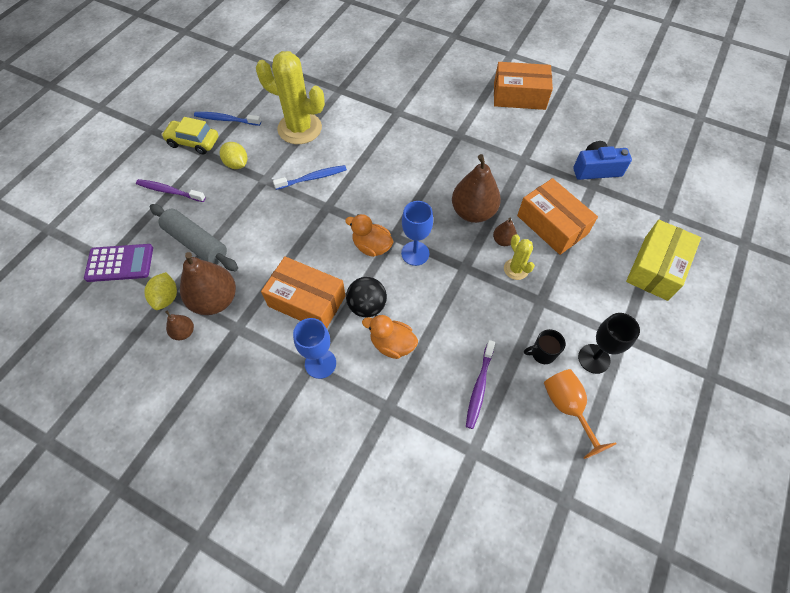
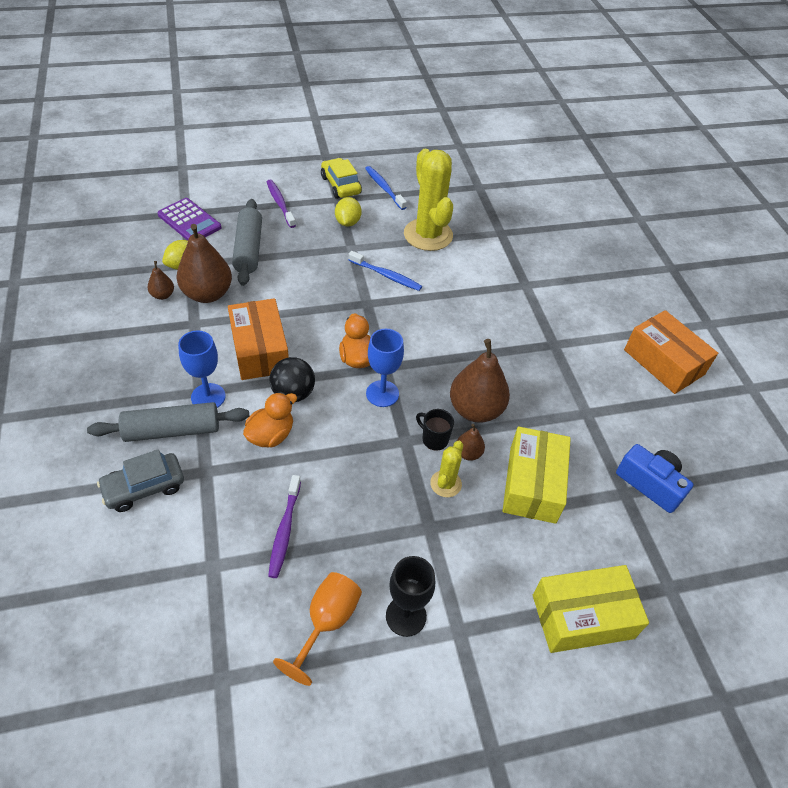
camera: 45 degrees right, 10 degrees down
(330, 407) = (172, 430): none -> grey rolling pin
(368, 459) = (144, 487): none -> grey car
(392, 344) = (271, 435): orange duck -> orange duck turned 60 degrees clockwise
(479, 387) = (284, 530): purple toothbrush -> purple toothbrush turned 60 degrees counterclockwise
(542, 353) = (369, 563): black mug -> black mug (434, 439)
(552, 225) = (532, 484): orange box -> yellow box

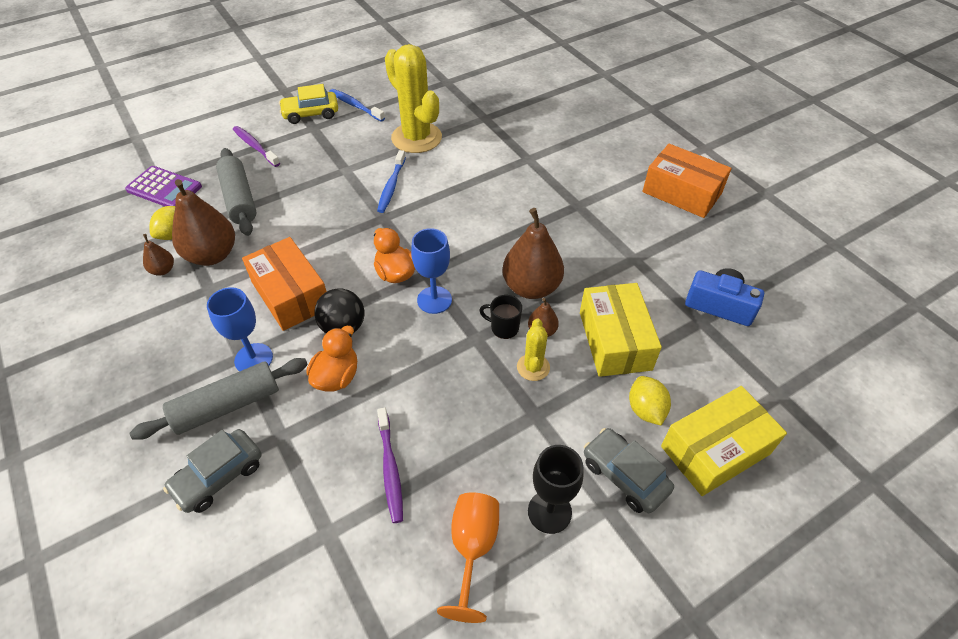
camera: 15 degrees left, 0 degrees up
(341, 185) = (311, 114): yellow car -> yellow car turned 60 degrees counterclockwise
(347, 222) = (332, 147): yellow lemon -> yellow lemon (645, 410)
(386, 275) = (391, 186): blue toothbrush -> blue toothbrush turned 90 degrees clockwise
(487, 609) = (624, 475): none -> grey car

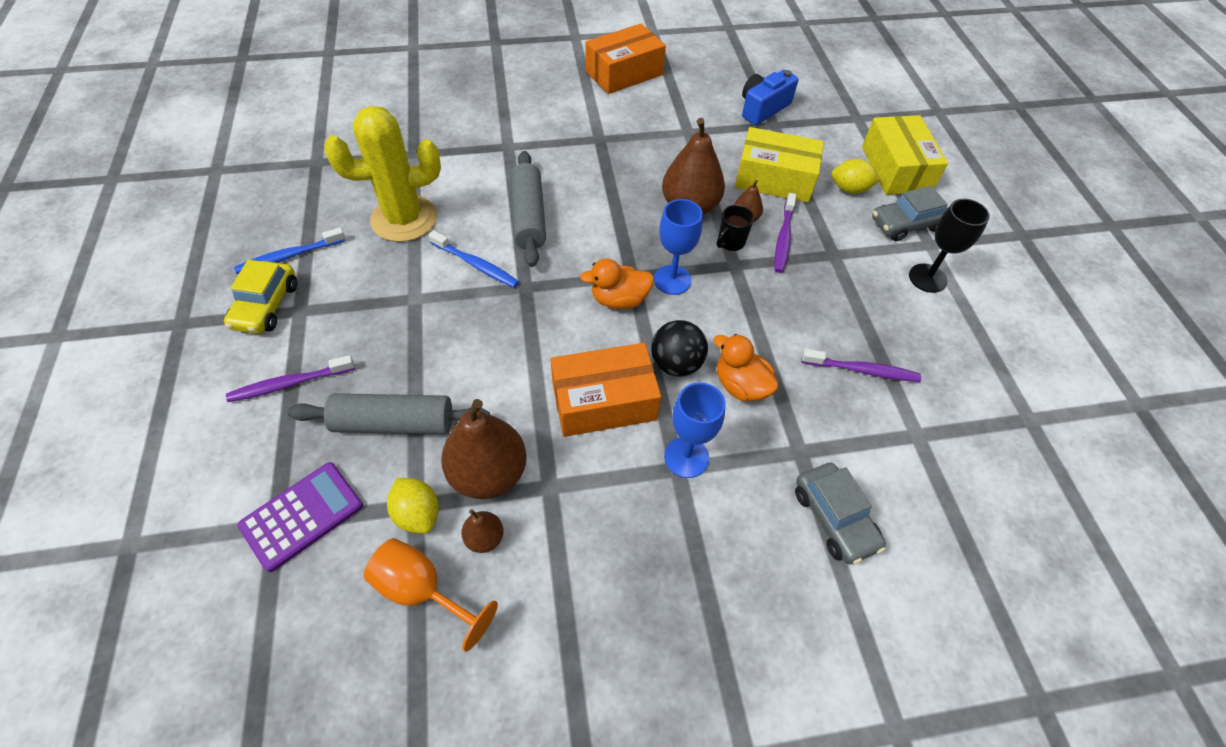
camera: 70 degrees left, 5 degrees up
(227, 405) = (744, 495): grey rolling pin -> grey rolling pin (528, 217)
(472, 549) = (951, 336): orange goblet -> orange goblet (423, 591)
(533, 367) = (783, 238): yellow cactus -> purple toothbrush

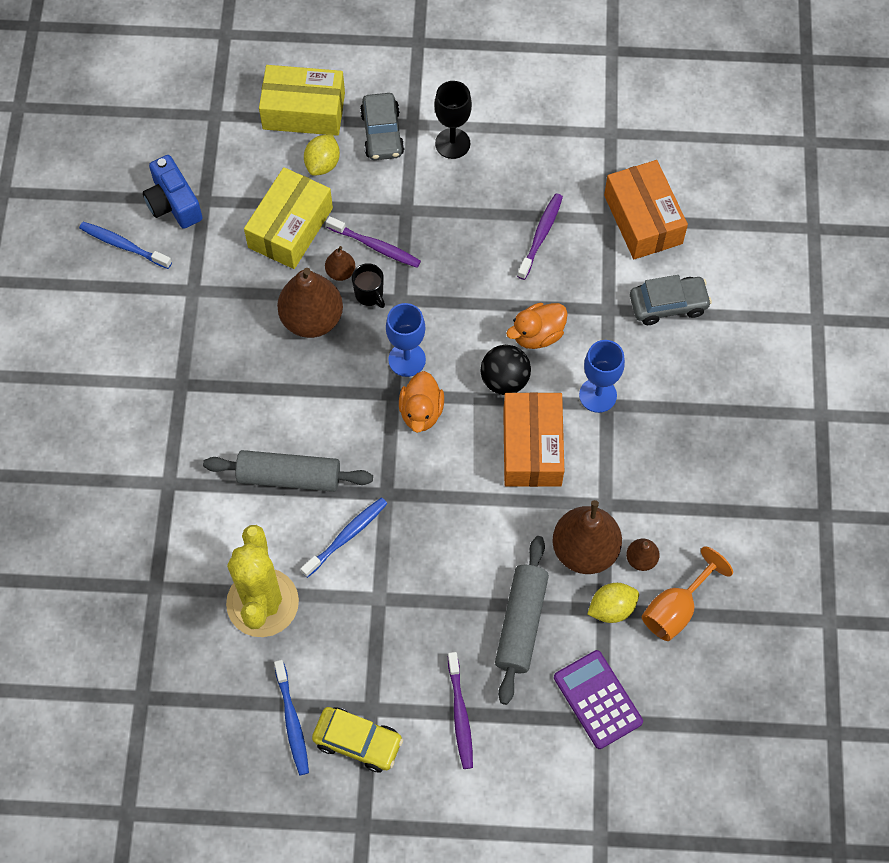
camera: 75 degrees left, 10 degrees up
(624, 73) = (65, 333): orange box -> orange box (643, 219)
(712, 89) = (123, 245): none -> blue toothbrush

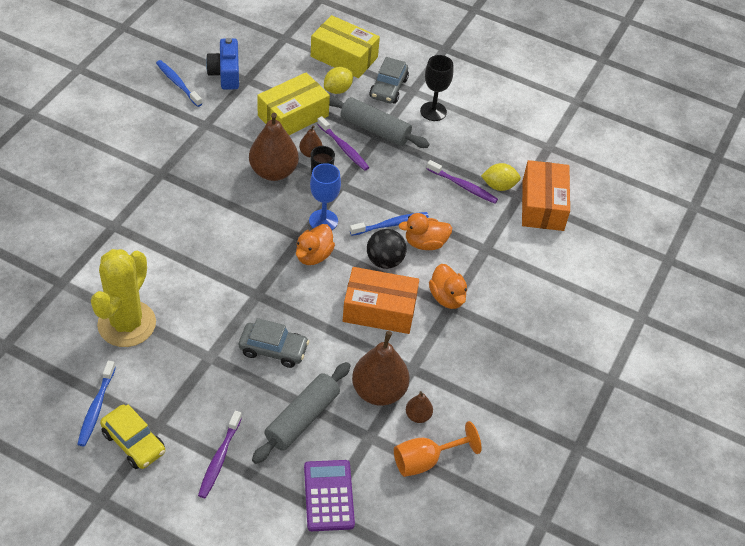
camera: 20 degrees right, 15 degrees down
(289, 477) = (196, 256): grey rolling pin -> grey rolling pin (375, 129)
(346, 536) = (212, 308): blue toothbrush -> blue toothbrush (391, 224)
(532, 447) = (379, 310): orange box -> orange box turned 75 degrees clockwise
(541, 235) = (463, 186): purple toothbrush -> purple toothbrush turned 75 degrees clockwise
(598, 395) = (447, 297): blue goblet -> orange duck
(611, 608) = (376, 438): yellow lemon -> yellow lemon (499, 186)
(668, 305) = (532, 263): grey car -> grey car (273, 349)

